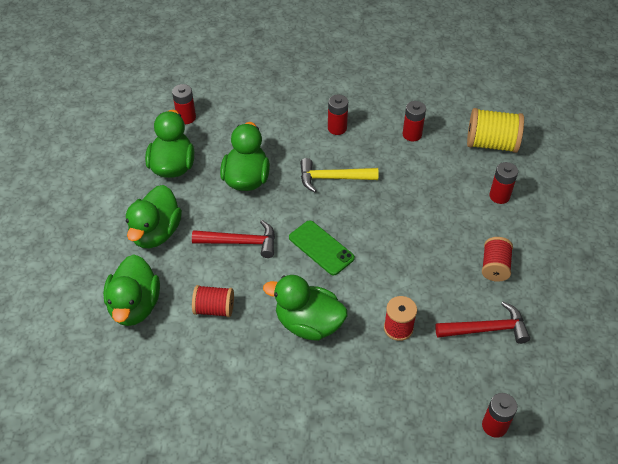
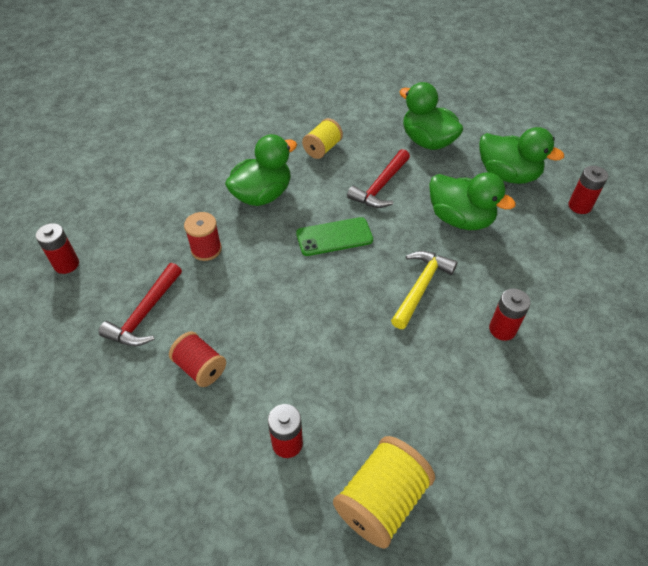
camera: 120 degrees right, 0 degrees up
(135, 306) = (359, 111): green duck -> none
(214, 308) = (322, 149): red spool -> yellow spool
(412, 134) = (451, 406): red battery -> none

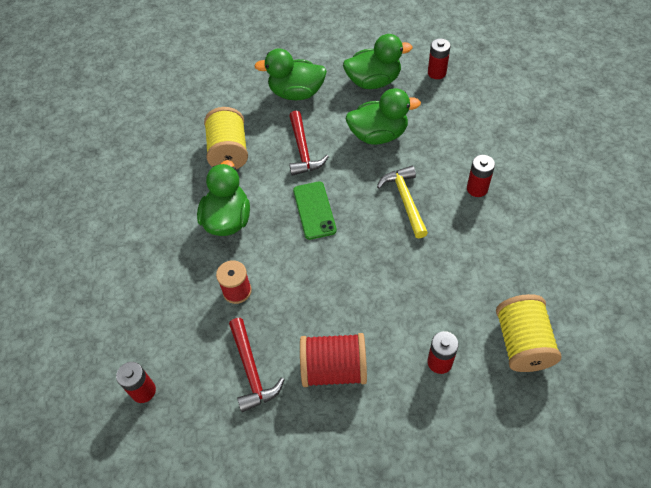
camera: 40 degrees left, 5 degrees up
(200, 368) = (334, 369): red spool -> red spool, size x1.56
(322, 149) = (229, 152): yellow spool -> yellow spool, size x1.56
(334, 237) = (314, 210): green phone -> green phone turned 45 degrees counterclockwise

